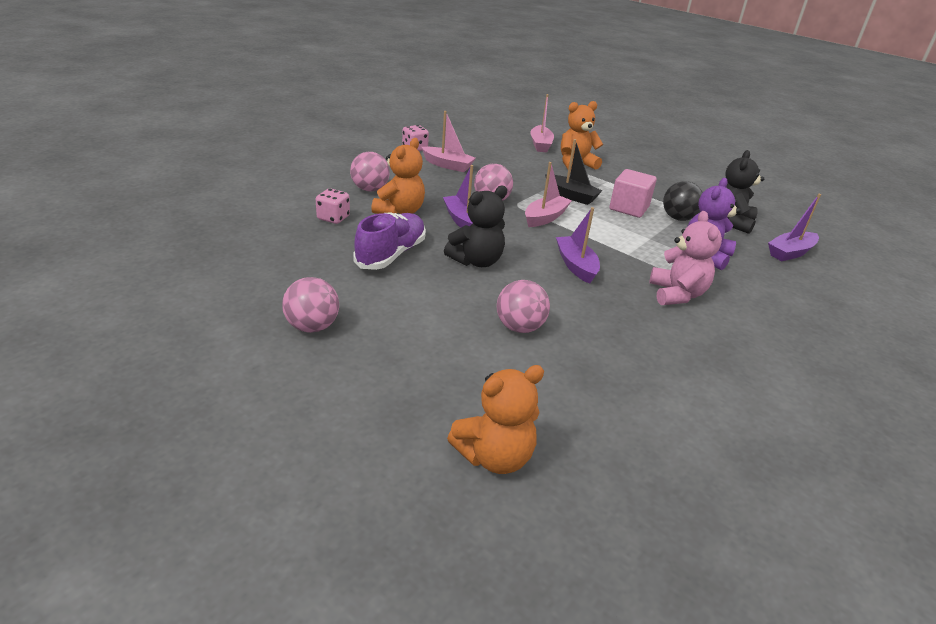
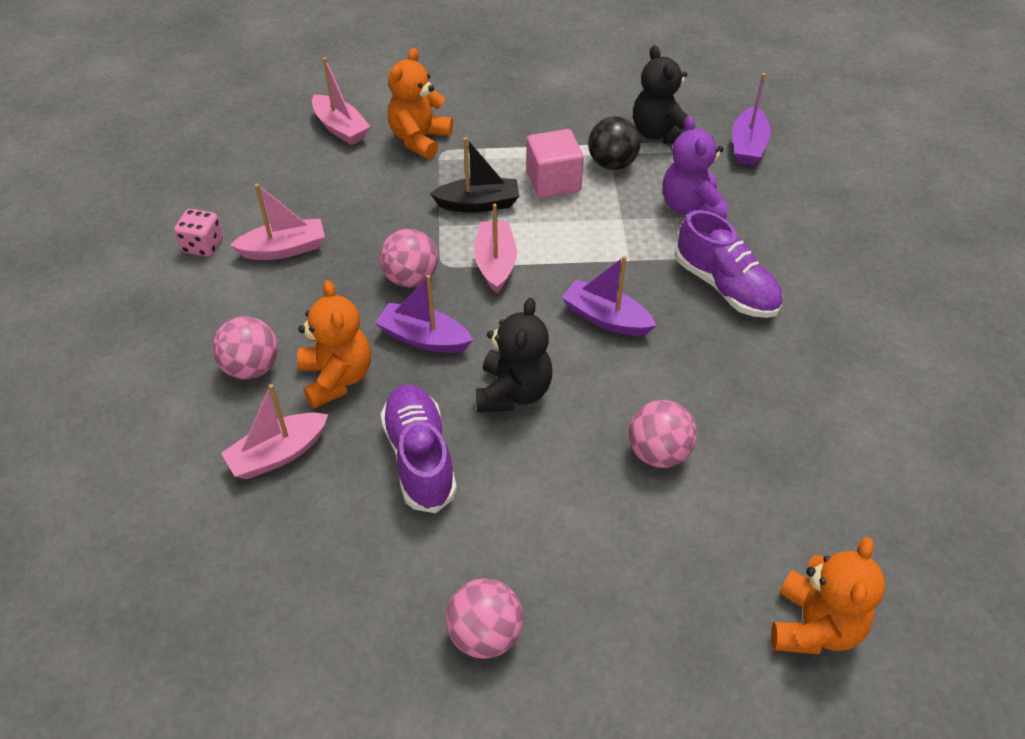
camera: 40 degrees left, 15 degrees up
(333, 218) = (278, 454): pink dice -> pink boat
(677, 294) = (725, 287): pink teddy bear -> purple shoe

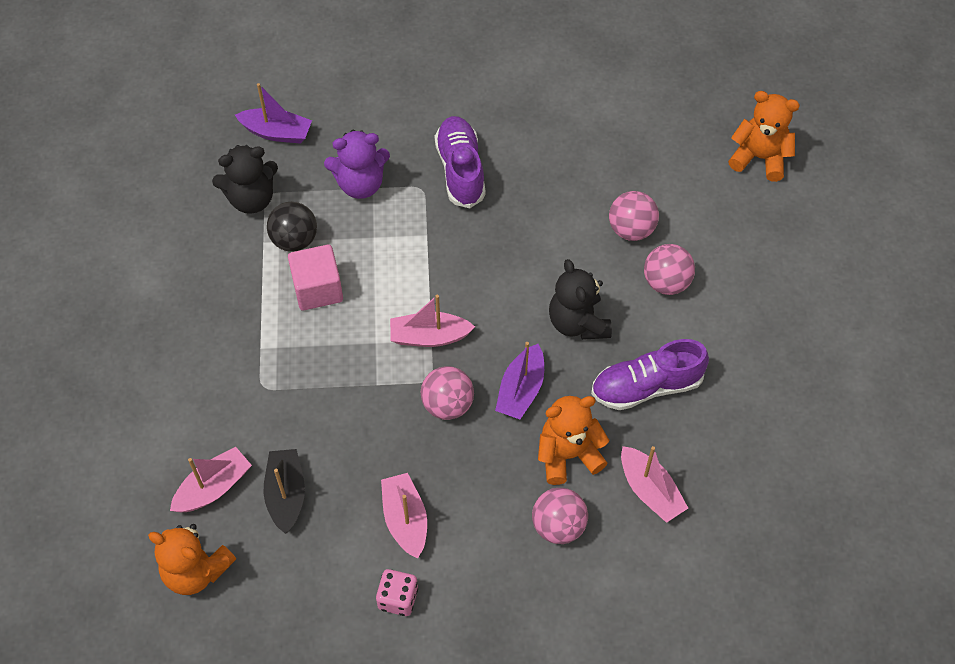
camera: 90 degrees left, 10 degrees up
(419, 139) = (241, 408): orange teddy bear -> orange teddy bear (196, 571)
(478, 204) = (347, 352): black boat -> black boat (286, 494)
(485, 634) = (788, 339): pink ball -> pink ball (666, 282)
(513, 392) = (578, 323): black teddy bear -> black teddy bear turned 120 degrees counterclockwise
(606, 318) = (496, 255): purple boat -> none
(725, 287) = (460, 170): purple shoe -> purple shoe turned 60 degrees counterclockwise

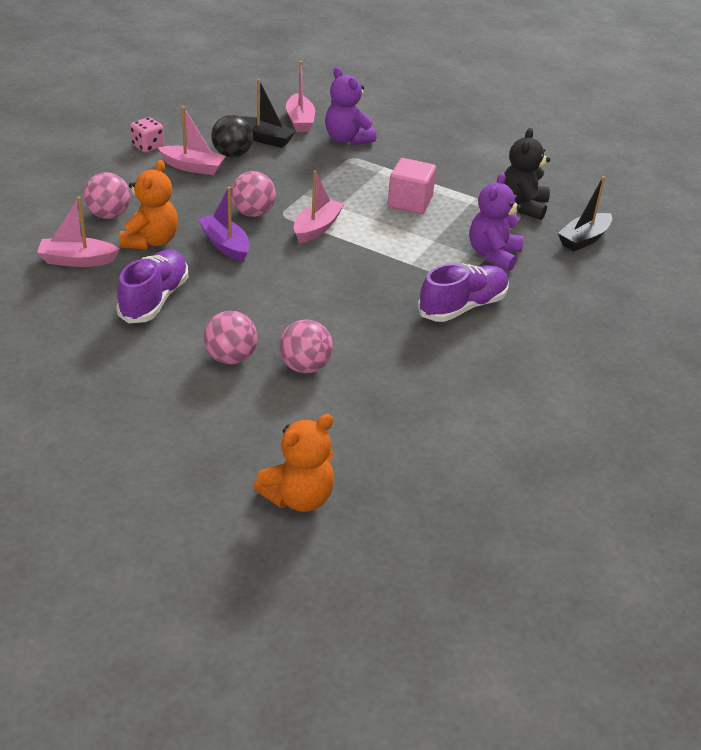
camera: 120 degrees right, 20 degrees down
(196, 571) = (254, 100): orange teddy bear -> none
(223, 415) = (347, 139): none -> purple teddy bear
(277, 132) = (584, 239): purple boat -> black boat
(294, 240) = (465, 209): black ball -> black ball (232, 154)
(460, 170) = (463, 307): purple shoe -> purple shoe turned 60 degrees counterclockwise
(578, 323) = (249, 295): black teddy bear -> none

